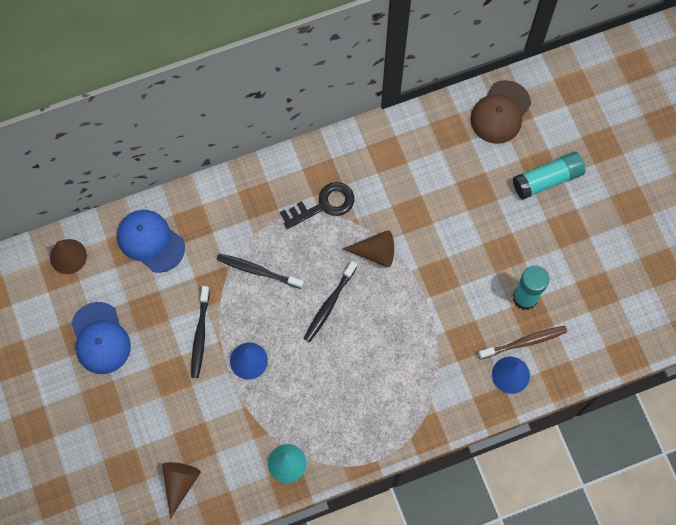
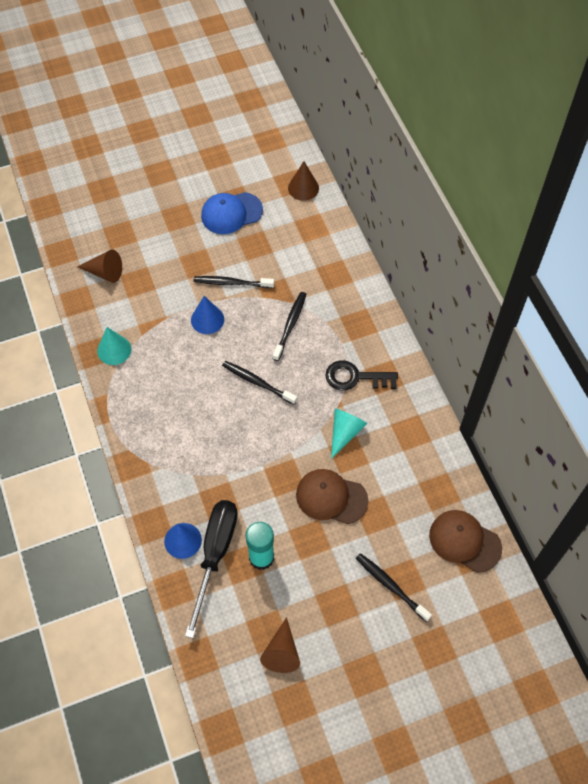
camera: 90 degrees right, 10 degrees down
(150, 241) = (317, 244): blue cap -> none
(323, 205) = (355, 377): black key -> black key turned 120 degrees clockwise
(375, 252) = (308, 421): brown cone -> brown cone (282, 652)
(388, 217) = (345, 432): none -> turquoise cone
(459, 231) = (331, 497): none -> brown cap
(524, 342) = (215, 555): brown toothbrush -> black screwdriver
(547, 179) = (390, 586): turquoise glue stick -> black toothbrush

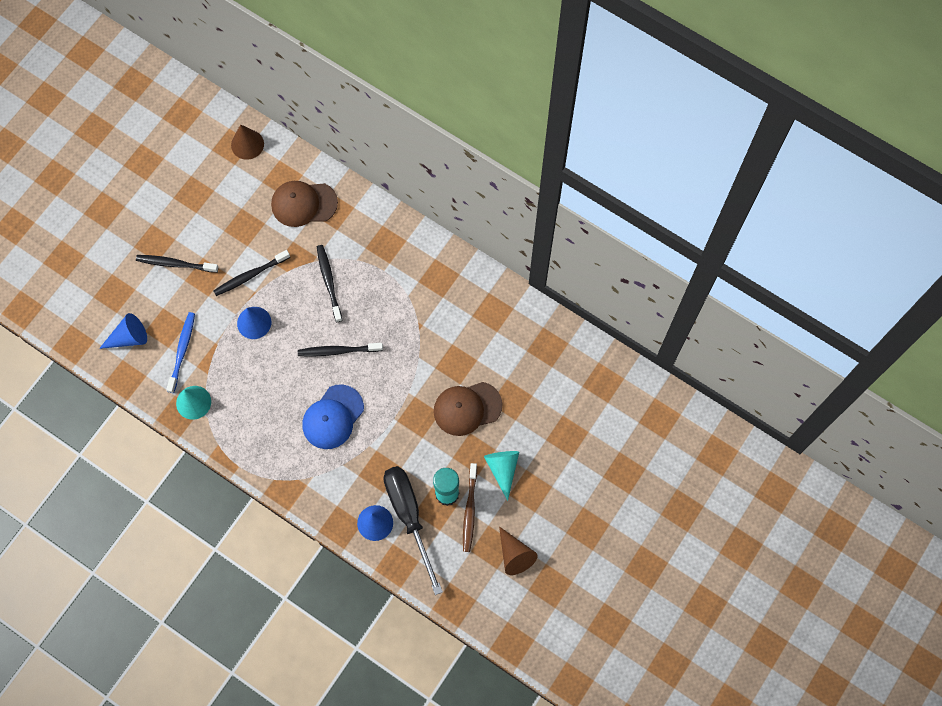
camera: 35 degrees left, 10 degrees up
(104, 272) = (129, 337): brown cone -> blue cone
(136, 306) = (182, 351): none -> blue toothbrush
(231, 213) = (200, 209): blue cap -> blue cap (333, 417)
(270, 585) = (469, 510): none -> brown toothbrush
(345, 432) = (440, 347): turquoise cone -> turquoise cone (503, 469)
(355, 377) = (416, 293): black key -> none
(390, 586) = (561, 448): black toothbrush -> black toothbrush (175, 264)
(464, 541) = (593, 375): brown cap -> brown cap (304, 204)

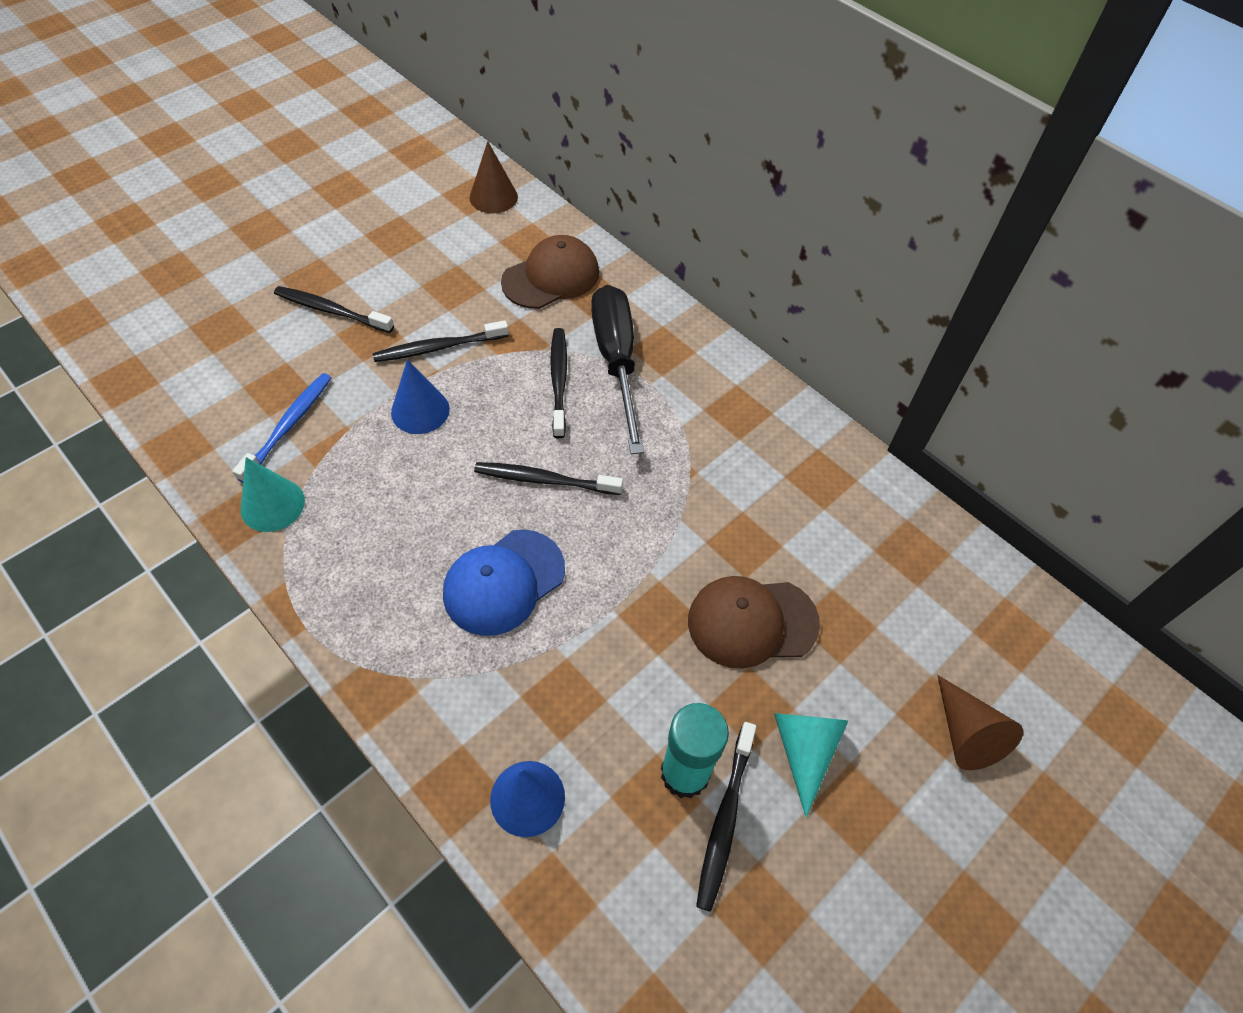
camera: 10 degrees right, 15 degrees down
(129, 337) = (214, 390): blue cone -> none
(304, 204) = (551, 277): brown cap -> brown cap turned 135 degrees clockwise
(409, 516) = (599, 802): black screwdriver -> black screwdriver (616, 361)
(469, 510) = (725, 819): brown toothbrush -> black toothbrush
(514, 555) = (806, 943): brown cone -> brown cone (965, 733)

